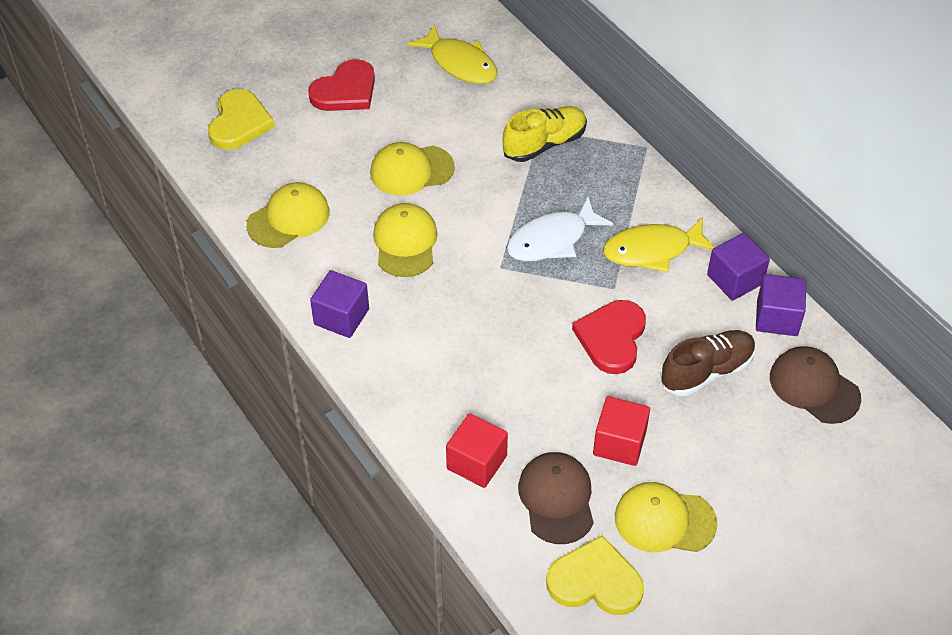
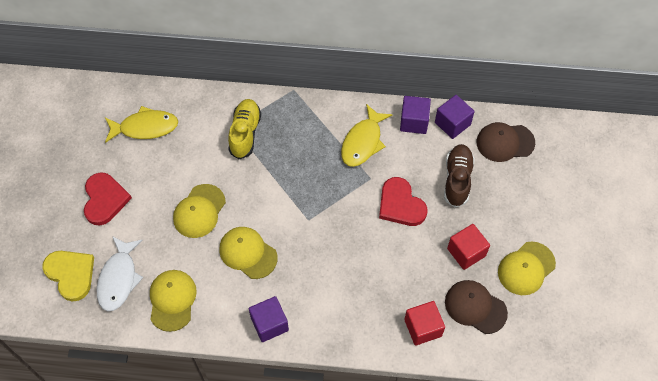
camera: 50 degrees left, 10 degrees up
(552, 240) = (313, 181): white fish -> white fish (119, 279)
(595, 581) = (535, 327): yellow heart -> none

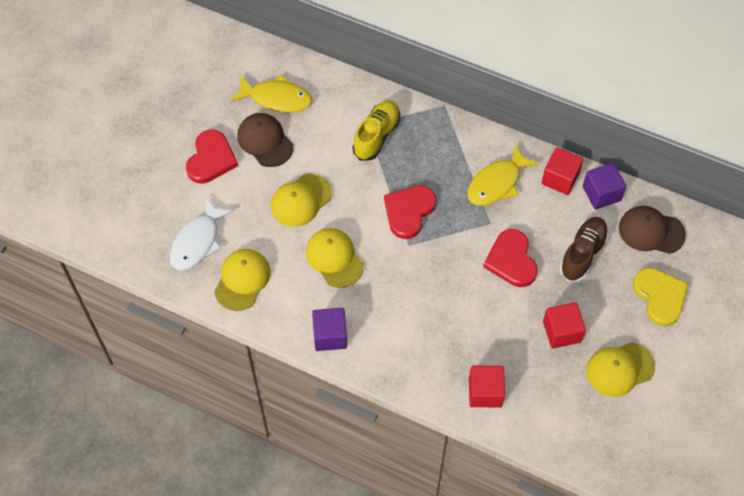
camera: 20 degrees right, 0 degrees up
(71, 274) = (153, 222): yellow heart -> yellow heart (660, 297)
(297, 190) = (409, 211): none -> red heart
(414, 122) = (560, 178): purple cube -> red cube
(475, 307) = (549, 390): brown cap -> brown cap (265, 141)

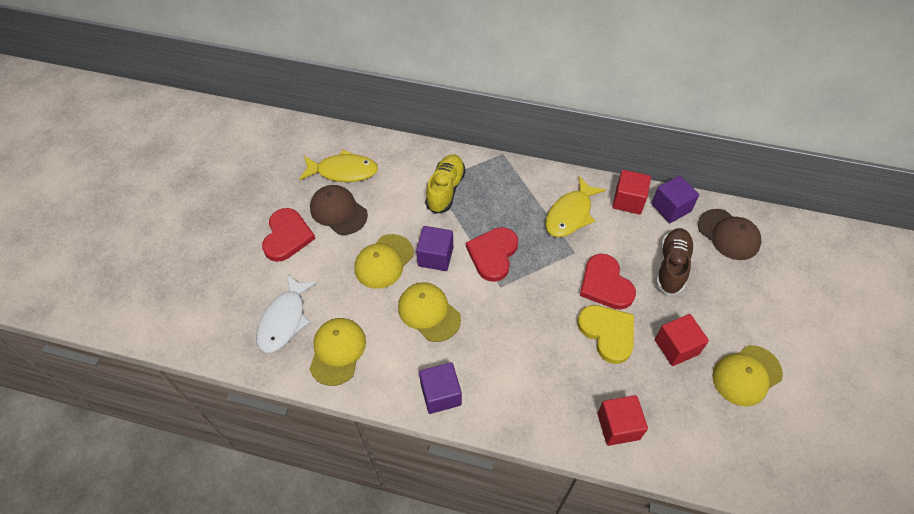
camera: 10 degrees left, 5 degrees down
(352, 204) = (435, 256): none -> purple cube
(651, 231) = (728, 234): brown cap -> brown cap turned 135 degrees counterclockwise
(660, 297) = (759, 295): yellow heart -> yellow heart (607, 333)

